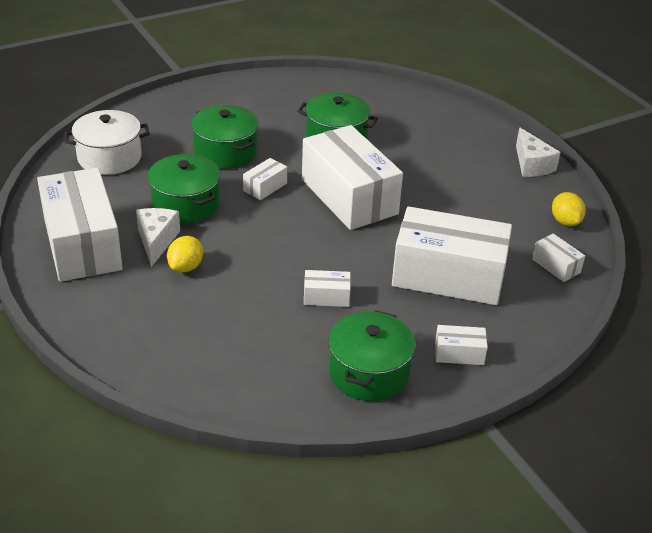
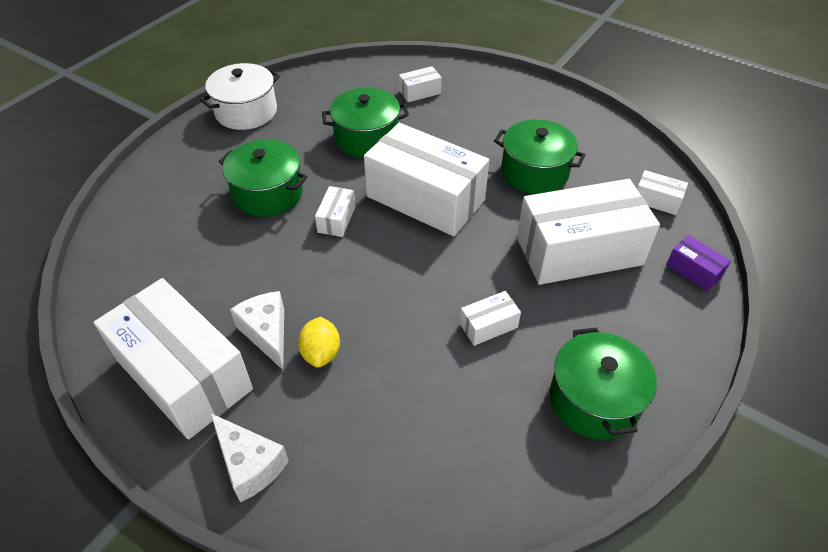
camera: 25 degrees left, 10 degrees up
(109, 158) = (144, 247): white pot -> white pot (246, 112)
(185, 205) = (268, 273): green pot -> green pot (534, 172)
(459, 353) = (654, 335): white box -> white box (420, 92)
(532, 164) = (557, 104): white cheese -> white cheese (250, 464)
(539, 325) = (693, 271): none -> purple box
(565, 221) = (628, 151): yellow lemon -> none

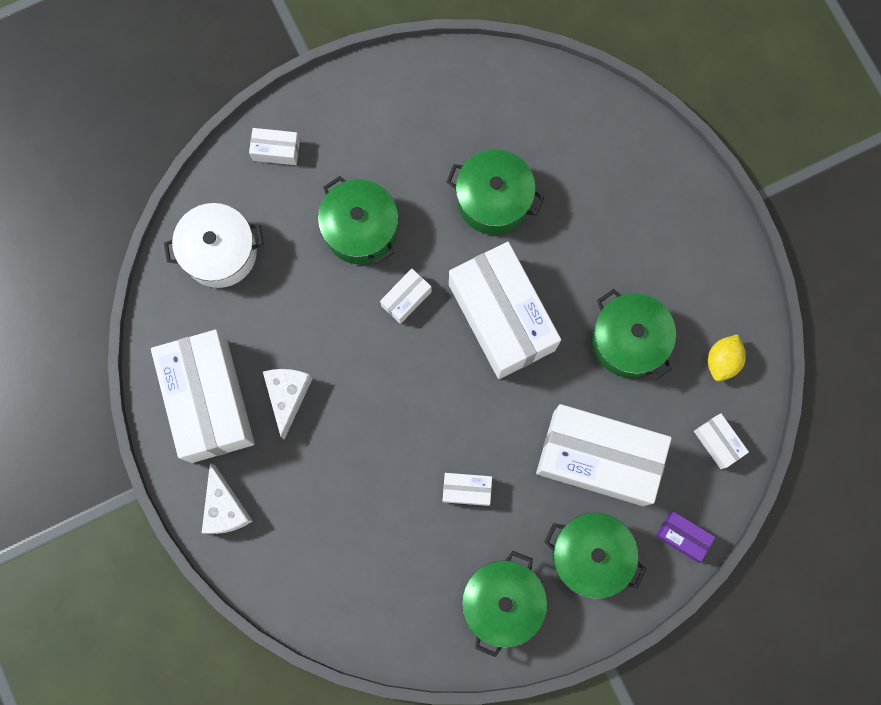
camera: 30 degrees right, 30 degrees up
(246, 112) = (393, 91): white pot -> white pot (220, 252)
(321, 353) = (320, 440): yellow lemon -> yellow lemon (722, 361)
(420, 92) = (590, 155): white box -> white box (276, 150)
(636, 321) = (590, 555): none -> green pot
(693, 271) = (682, 536): purple box -> purple box turned 45 degrees counterclockwise

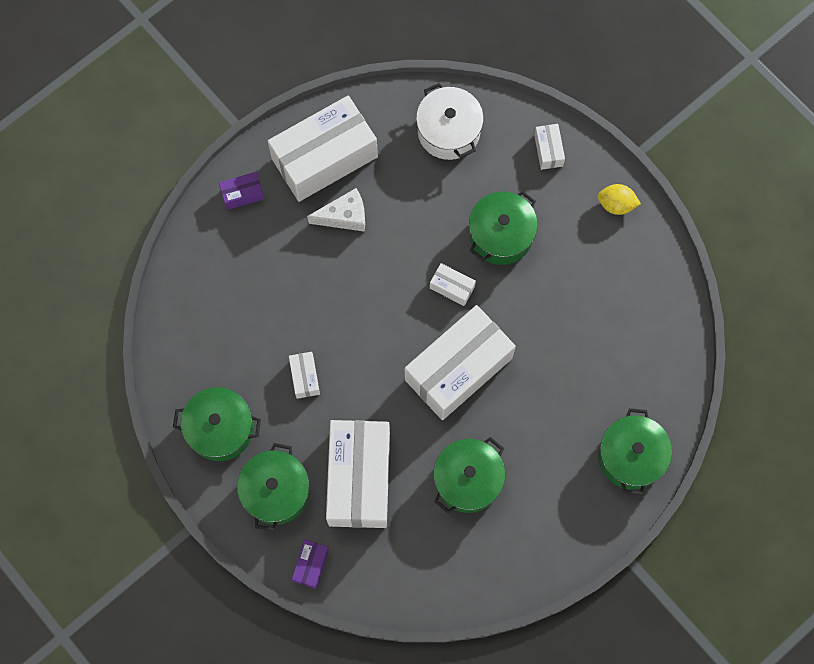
camera: 75 degrees right, 5 degrees down
(225, 508) = (242, 194): white cheese -> purple box
(493, 200) = (559, 336): green pot -> green pot (631, 457)
(718, 442) = (399, 577): white box -> none
(722, 361) = (472, 565): yellow lemon -> yellow lemon (616, 204)

